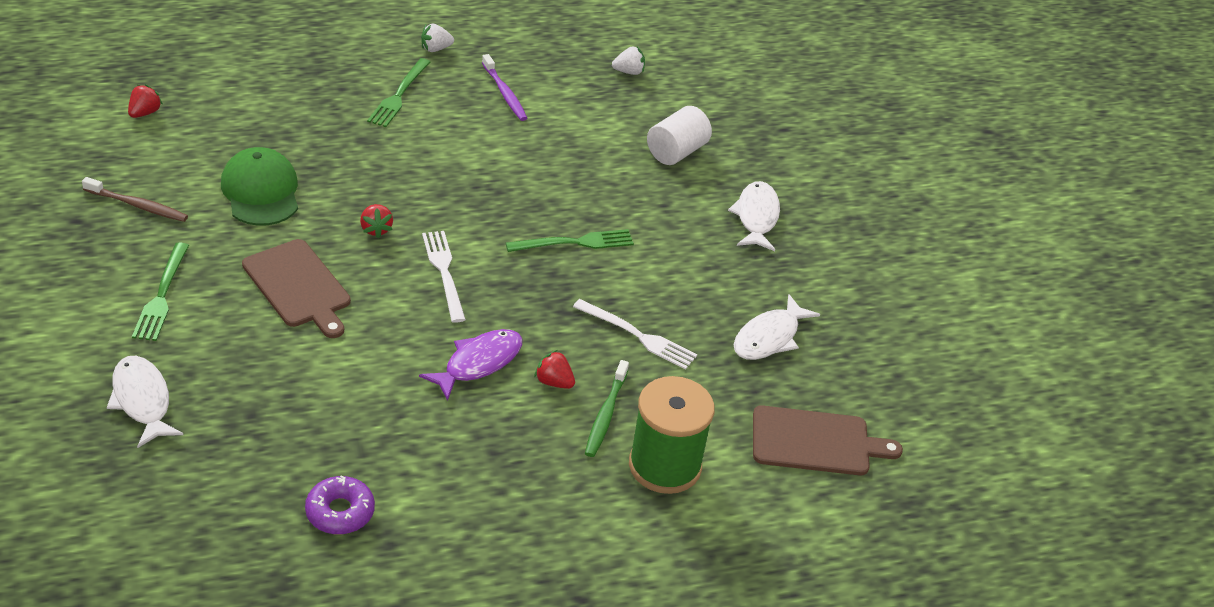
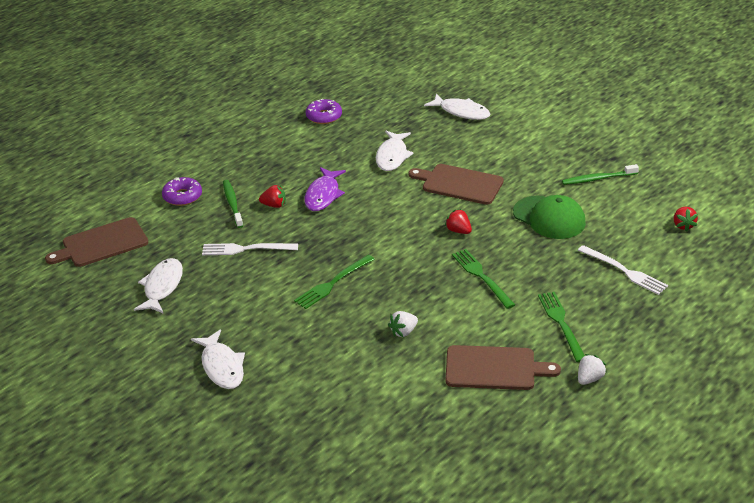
camera: 155 degrees right, 5 degrees down
(138, 205) = (598, 179): brown toothbrush -> green toothbrush
(161, 296) = (518, 149): green fork -> green fork (481, 276)
(327, 376) = (392, 156): none -> white fish
(444, 272) = (392, 228): white fork -> white fork (624, 271)
(504, 93) = (494, 368): purple toothbrush -> brown cutting board
(629, 72) = (424, 448): white strawberry -> white strawberry (403, 332)
(665, 466) = (182, 196): green spool -> purple donut
(676, 152) = (321, 390): white cylinder -> none

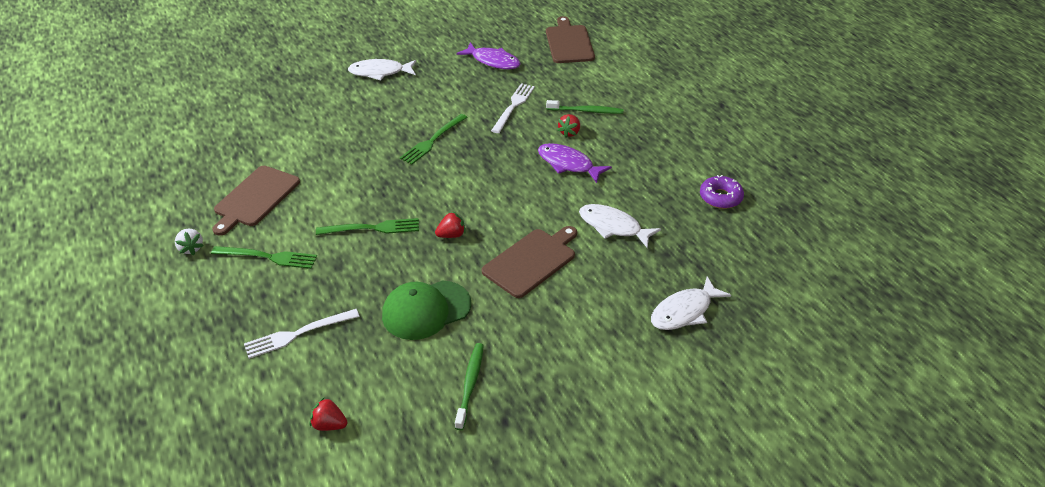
camera: 110 degrees right, 5 degrees up
(162, 287) = (493, 61): white fish -> purple fish
(182, 196) = (614, 87): purple donut -> none
(332, 283) = (432, 140): green fork -> green fork turned 120 degrees counterclockwise
(403, 332) = (341, 162): white strawberry -> none

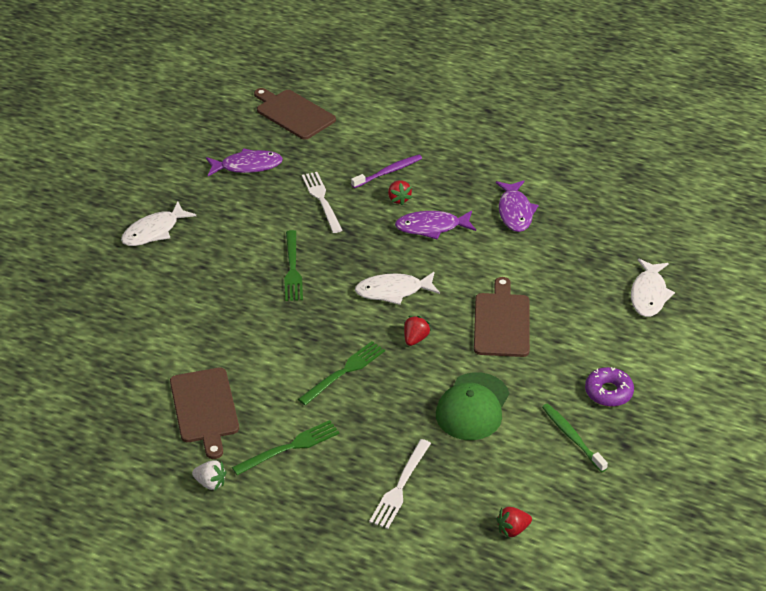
camera: 40 degrees left, 0 degrees up
(586, 111) = (388, 172): green toothbrush -> purple toothbrush
(613, 227) = (527, 260): white fish -> white fish (393, 291)
(649, 186) = (515, 212): none -> purple fish
(720, 197) = (575, 192): purple donut -> purple donut (608, 392)

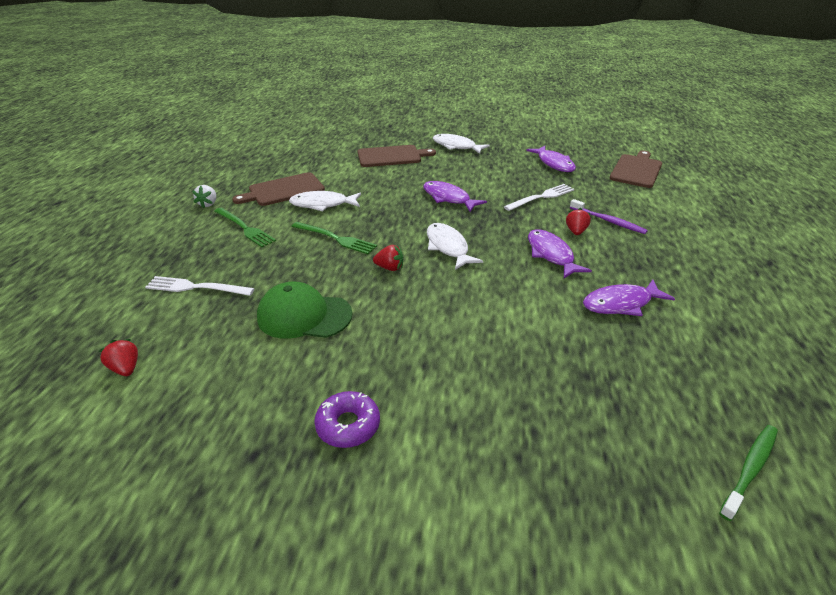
camera: 75 degrees right, 5 degrees down
(292, 269) = (448, 198): green fork -> purple fish
(399, 199) = (575, 231): red strawberry -> red strawberry turned 135 degrees clockwise
(501, 322) = (436, 318): brown cutting board -> brown cutting board (392, 156)
(572, 437) = (265, 399): green toothbrush -> green toothbrush (750, 469)
(649, 294) = (556, 448): white fish -> white fish (323, 204)

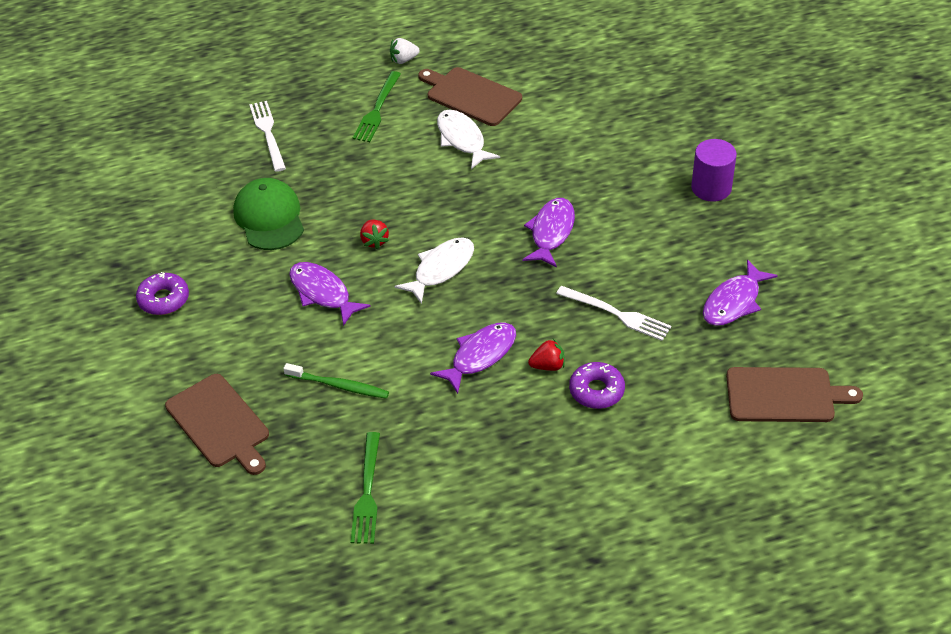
camera: 65 degrees right, 10 degrees up
(126, 368) = (157, 155): red strawberry -> none
(336, 238) = (401, 181): green fork -> green fork (367, 492)
(392, 156) = (627, 141): brown cutting board -> brown cutting board (219, 423)
(456, 146) = (711, 188): white fish -> purple cylinder
(608, 221) = (596, 391): purple toothbrush -> purple donut
(621, 303) = (418, 431): purple fish -> purple fish (323, 293)
(750, 469) = (232, 545): green toothbrush -> green toothbrush (339, 386)

